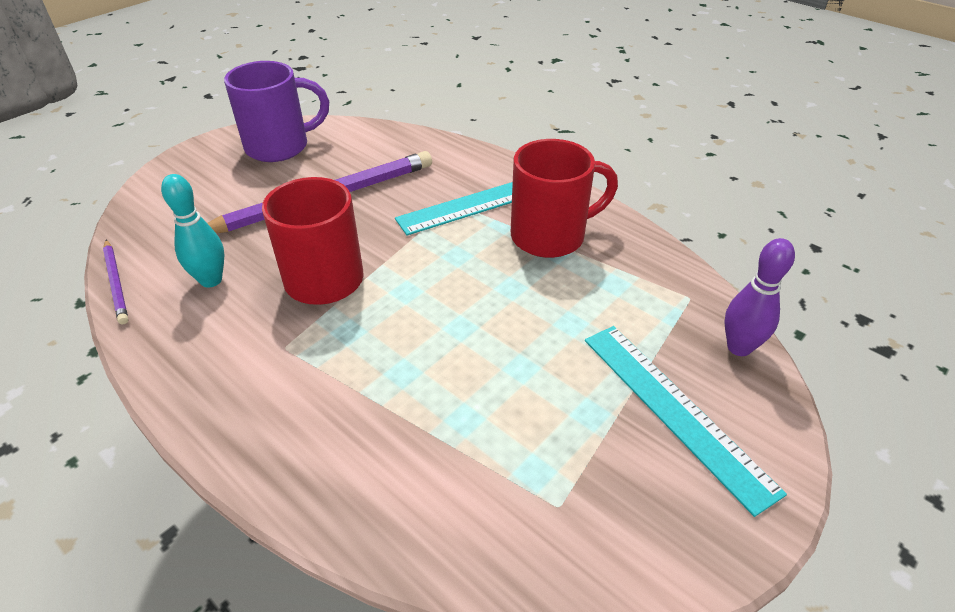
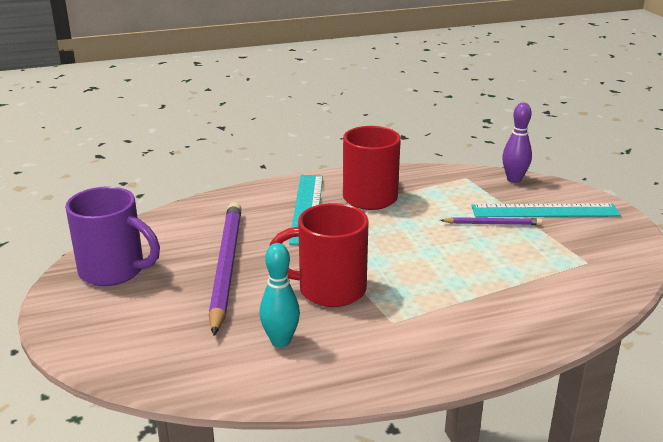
camera: 60 degrees left, 15 degrees down
(116, 283) = (232, 393): purple pencil -> purple pencil (492, 224)
(280, 147) = (114, 271): purple mug -> purple mug turned 105 degrees clockwise

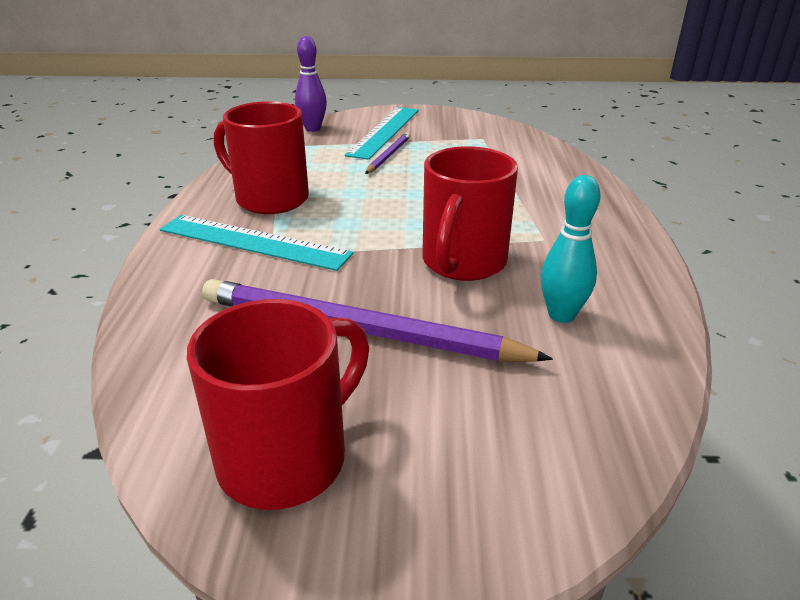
camera: 70 degrees left, 5 degrees up
(114, 271) = (287, 458): purple mug -> red mug

